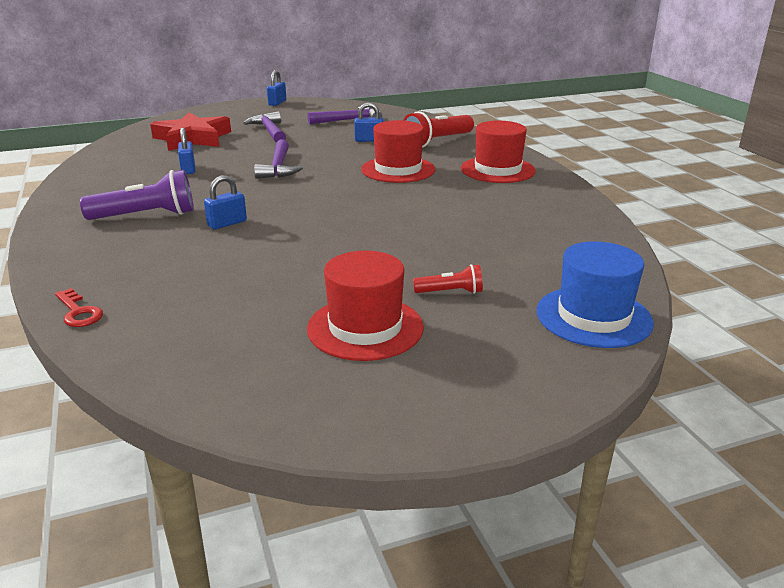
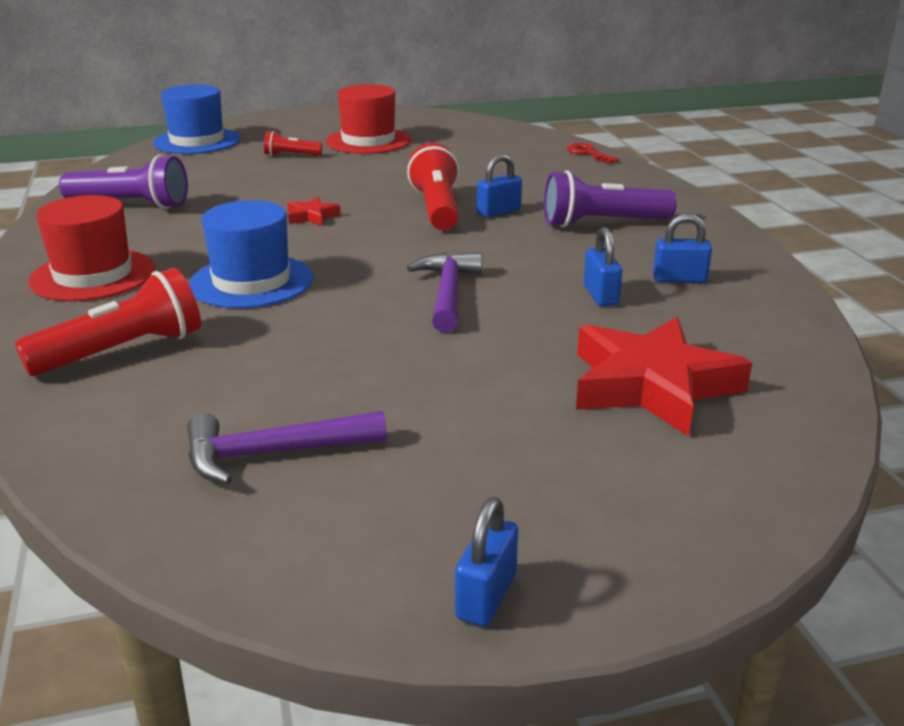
camera: 175 degrees left, 0 degrees up
(269, 131) = (482, 408): purple hammer -> none
(280, 225) = (437, 208): none -> red flashlight
(369, 140) = (261, 362): blue padlock -> blue padlock (679, 279)
(384, 213) = (311, 216): none -> red star
(398, 169) = (251, 281): red hat -> blue hat
(543, 219) = (131, 205): none -> purple flashlight

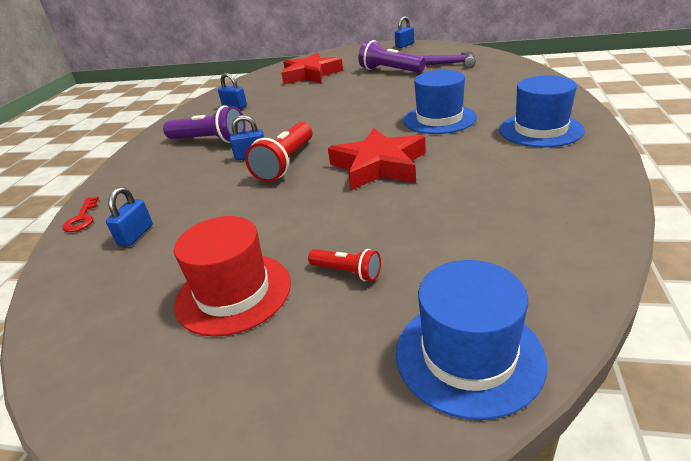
camera: 150 degrees left, 5 degrees up
(93, 275) = (540, 130): red hat -> blue hat
(123, 351) = (507, 91): red flashlight -> none
(131, 205) = (536, 199): purple flashlight -> purple flashlight (390, 70)
(311, 216) = (379, 166): red star -> red star, size x2.28
(448, 293) = (342, 107): purple hammer -> none
(600, 295) = (279, 102): blue padlock -> blue padlock (136, 235)

